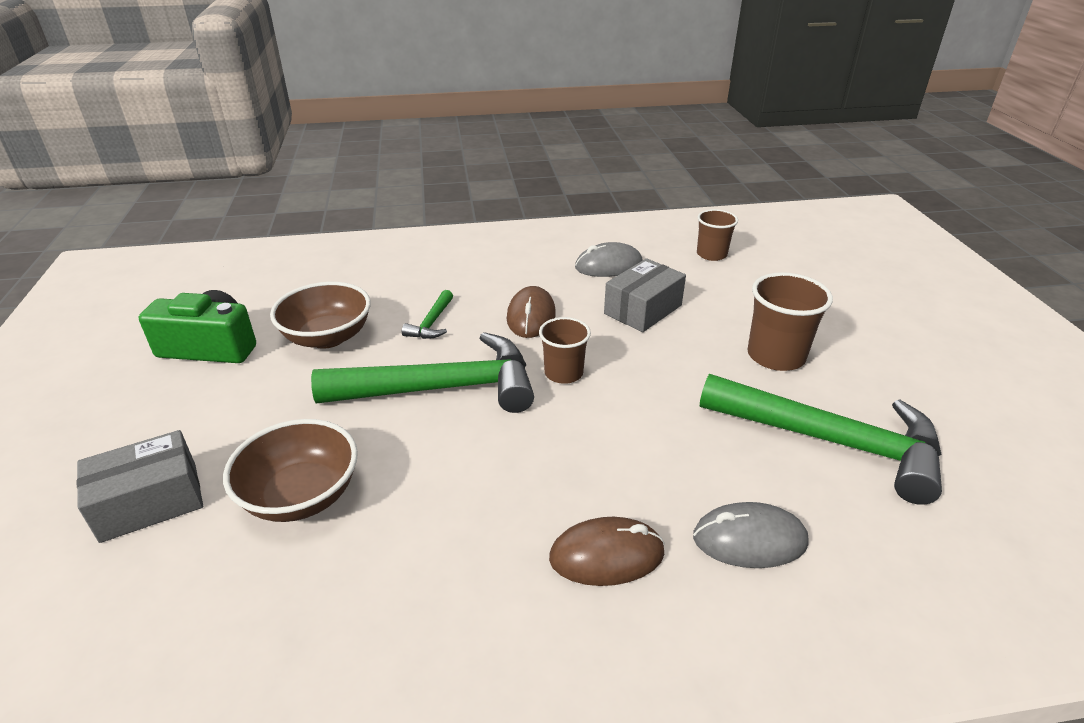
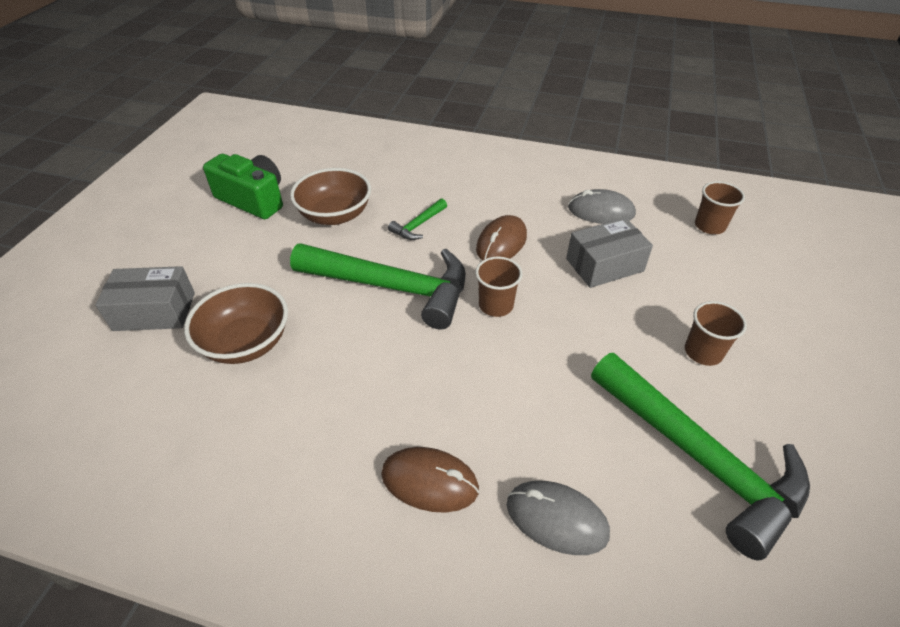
camera: 25 degrees right, 10 degrees up
(775, 356) = (703, 352): brown cup -> brown cup, size x0.66

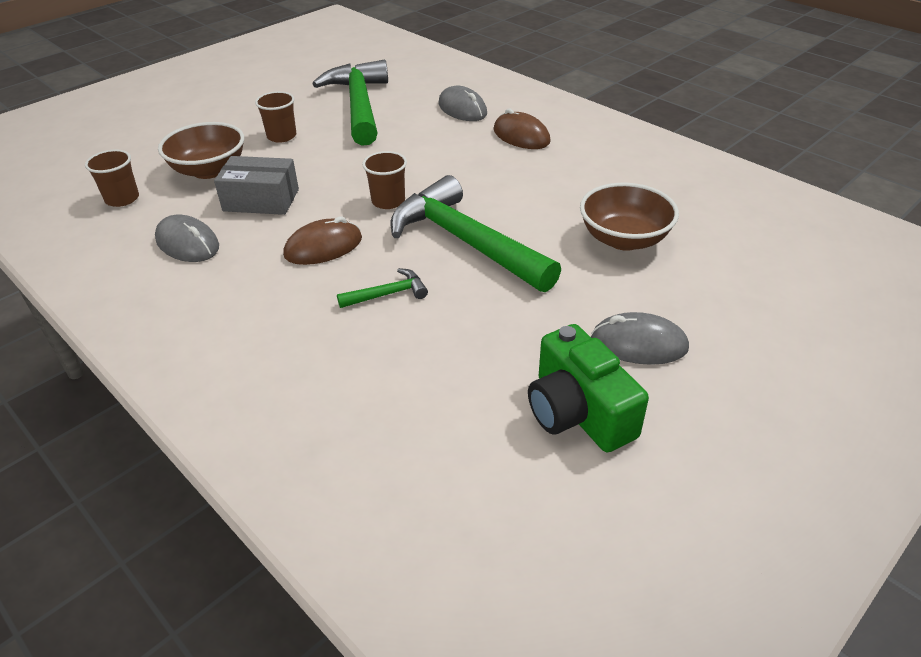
camera: 150 degrees left, 5 degrees down
(154, 311) = (718, 294): grey box -> none
(220, 249) = (639, 344): none -> grey mouse
(335, 215) = (475, 343): brown bowl -> brown bowl (209, 170)

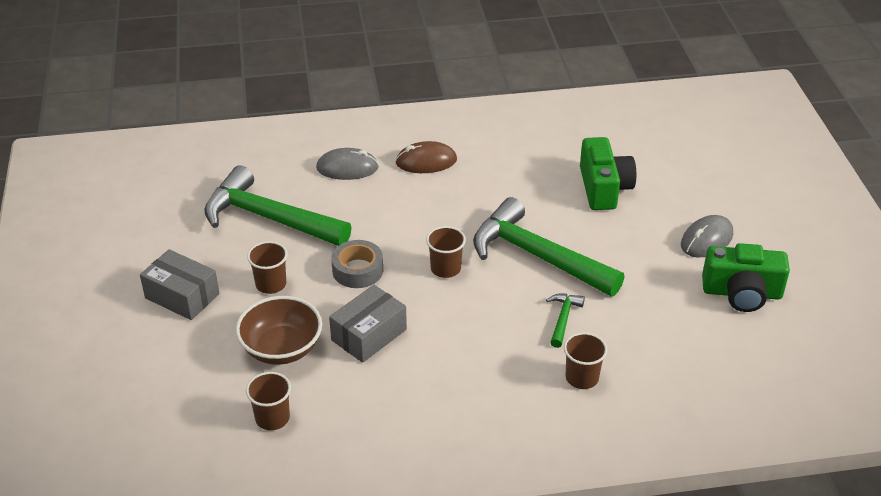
camera: 55 degrees left, 0 degrees up
(188, 243) = (392, 398): grey mouse -> none
(233, 111) = (182, 296): none -> grey box
(307, 342) = (582, 378): none -> brown cup
(323, 247) = (473, 326): brown mouse -> none
(338, 163) = (357, 270): none -> grey tape
(465, 241) = (537, 256): green hammer -> green hammer turned 45 degrees clockwise
(624, 239) = (604, 188): brown bowl -> green camera

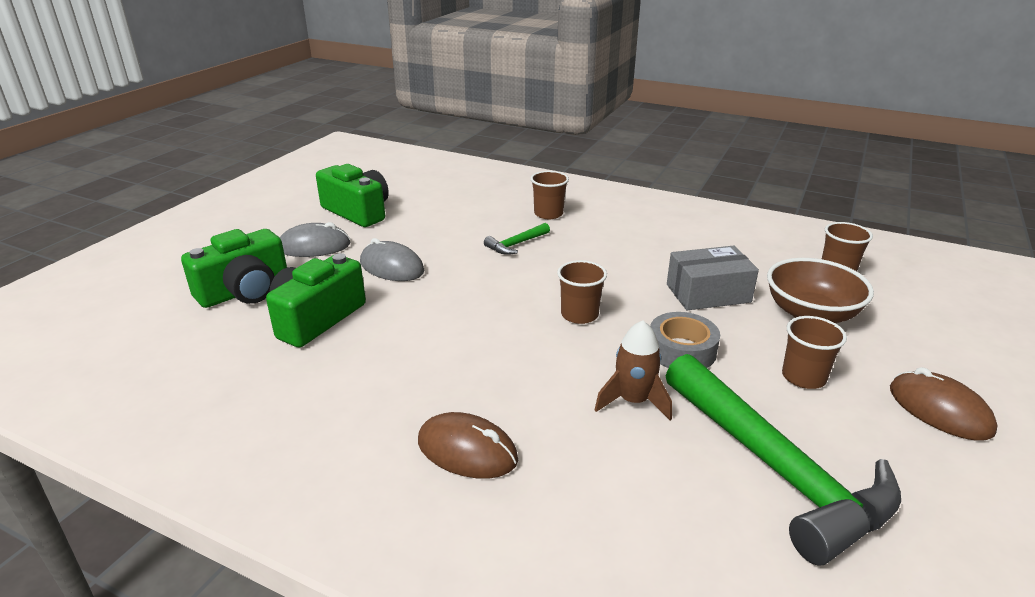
camera: 145 degrees left, 10 degrees down
(182, 296) = (939, 410): grey box -> brown mouse
(347, 168) = (597, 500): grey mouse -> grey mouse (391, 267)
(364, 222) = (633, 401): none -> brown rocket
(537, 256) = (475, 290): green hammer -> none
(679, 184) = (245, 291): none -> green camera

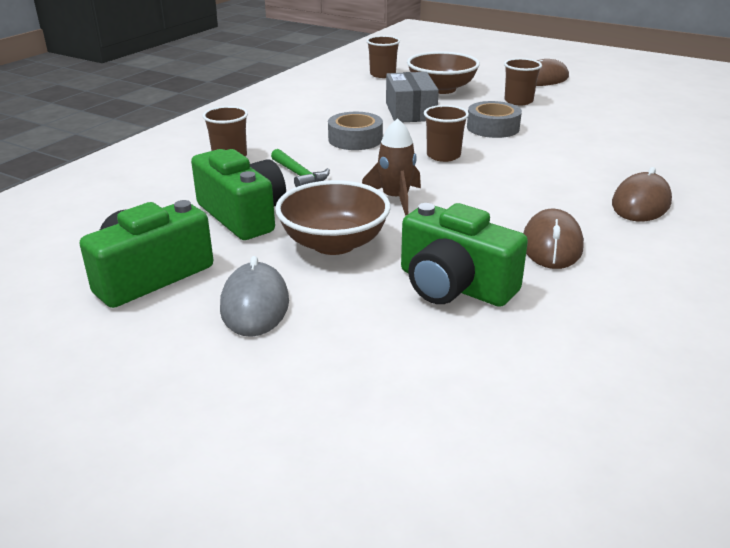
camera: 85 degrees left, 0 degrees up
(245, 291) = (381, 350): green camera -> green camera (243, 215)
(374, 373) = (552, 245): none -> brown mouse
(391, 267) = (334, 243): grey mouse -> brown bowl
(608, 265) = (355, 139): none -> grey tape
(633, 401) = (559, 147): brown rocket -> brown rocket (395, 199)
(777, 469) = (612, 119): green hammer -> none

